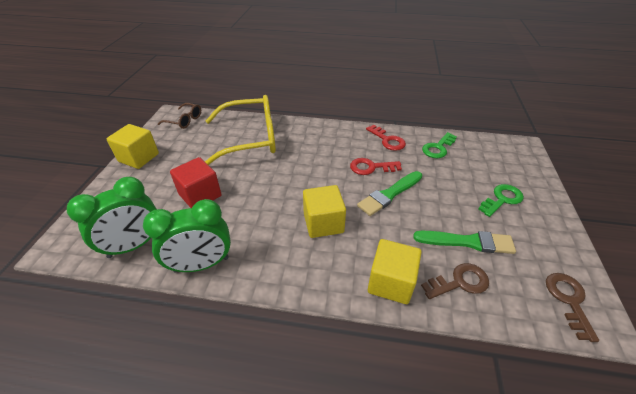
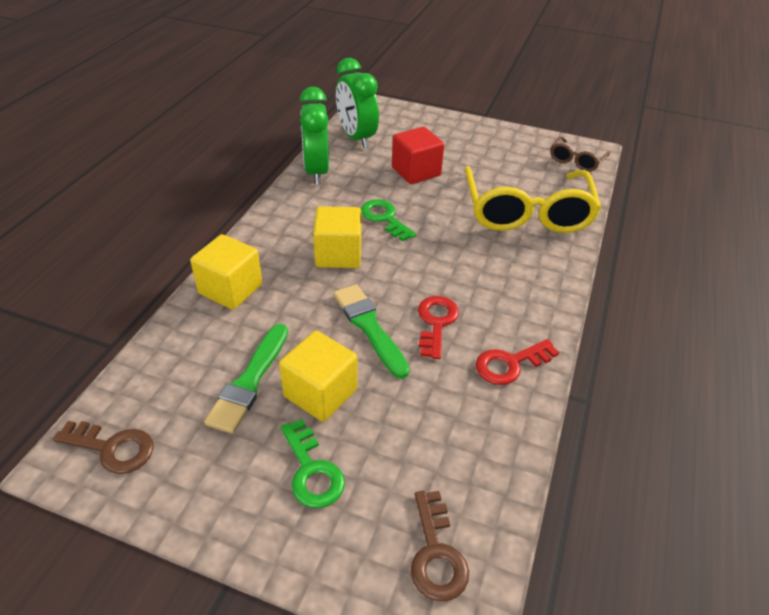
camera: 100 degrees right, 0 degrees up
(139, 158) = (493, 133): yellow cube -> yellow cube (320, 393)
(438, 148) = (477, 434): green key -> green key (384, 218)
(460, 282) = (198, 347): brown key -> brown key (436, 554)

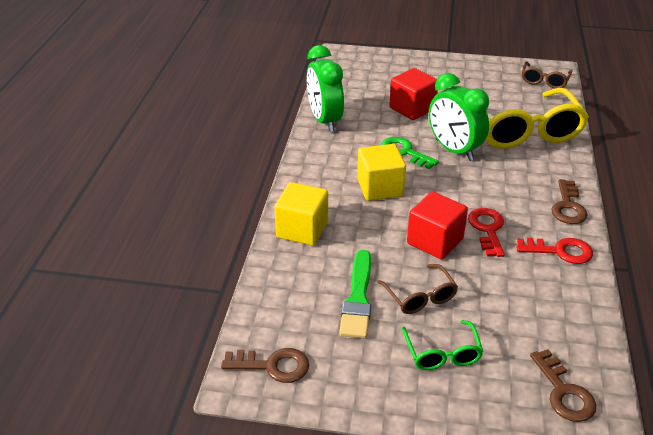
camera: 10 degrees left, 5 degrees down
(312, 471) = (442, 354): green key -> green glasses
(320, 393) = (420, 297): yellow cube -> brown glasses
(356, 138) = (345, 86): green clock -> green clock (454, 150)
(369, 327) = (435, 241): green brush -> red cube
(510, 364) = (560, 251): red key -> red key turned 135 degrees counterclockwise
(542, 310) = (568, 207): none -> brown key

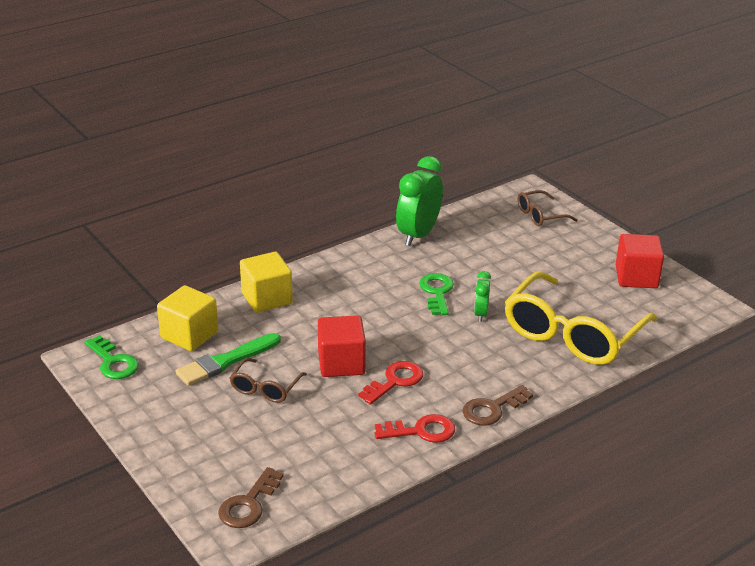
camera: 45 degrees right, 5 degrees down
(273, 366) = (113, 362): brown key -> green key
(380, 188) = (370, 305): yellow cube -> yellow cube (189, 335)
(412, 108) = (507, 264): red cube -> red cube (636, 277)
(442, 354) = (217, 428): green glasses -> none
(454, 150) = (480, 314): green clock -> green clock, size x0.51
(544, 81) = (683, 309): brown glasses -> brown glasses (540, 215)
(560, 251) = (421, 431): red key -> red key turned 60 degrees counterclockwise

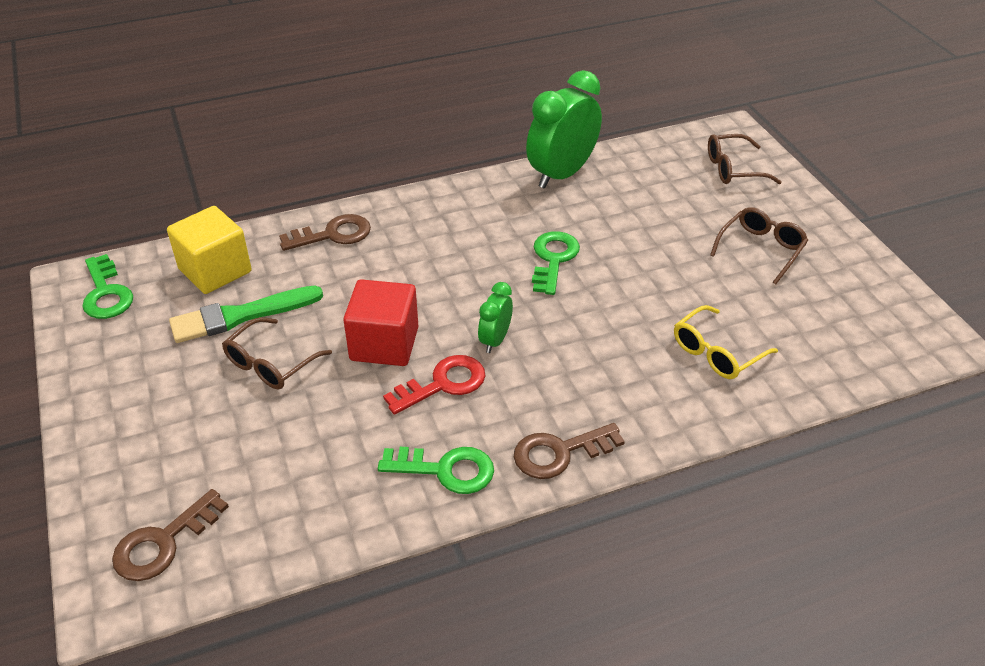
camera: 15 degrees right, 10 degrees up
(267, 298) = (333, 234): yellow cube -> brown key
(421, 431) = (446, 470): red key -> green key
(480, 314) = (599, 300): green clock -> green clock (495, 340)
(572, 334) = (716, 353): yellow glasses -> yellow glasses, size x0.47
(578, 266) = (761, 249): none -> brown glasses
(636, 277) = (838, 278): red cube -> none

